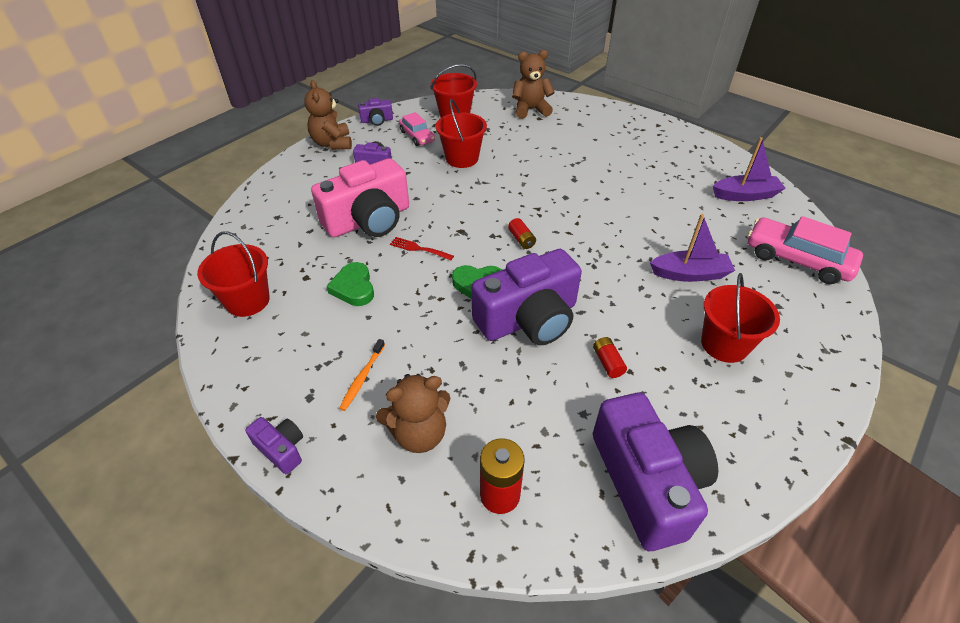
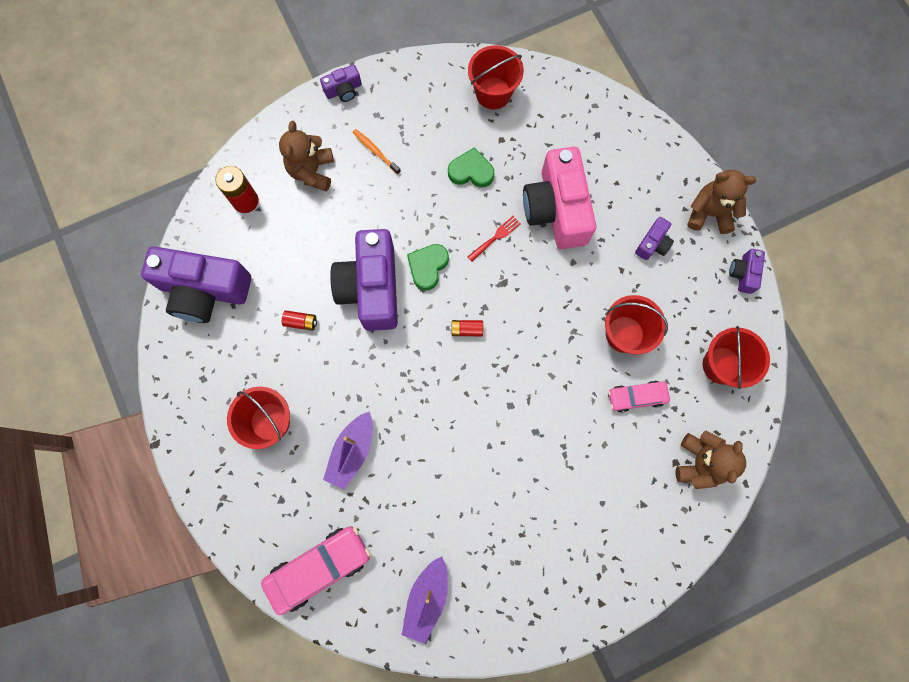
camera: 115 degrees right, 30 degrees up
(417, 136) = (689, 305): pink car -> pink car (636, 397)

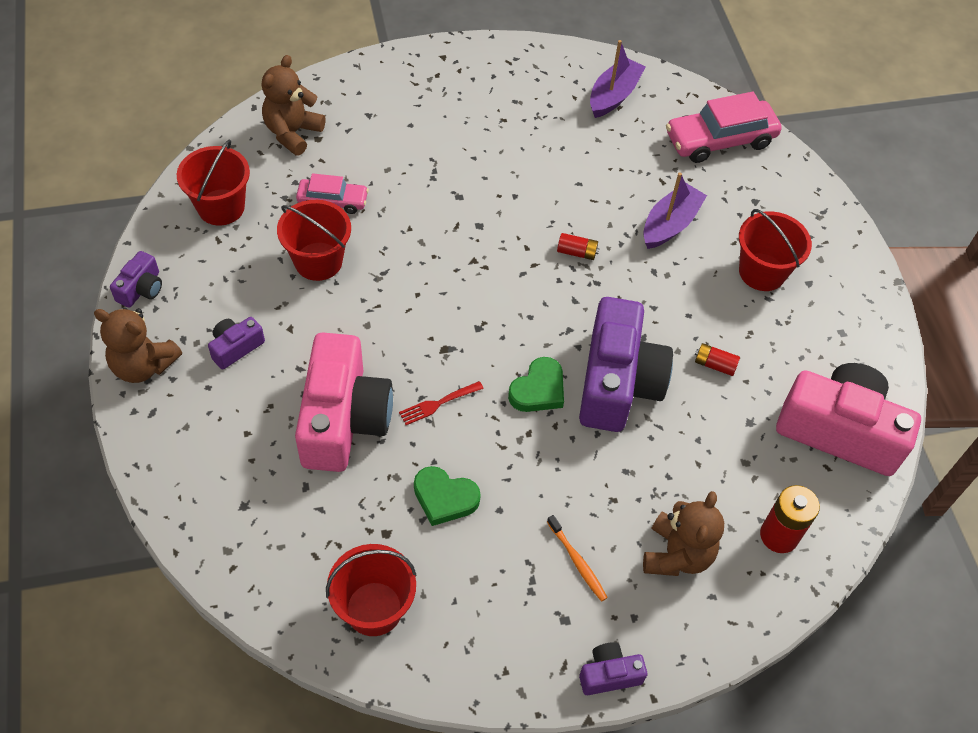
camera: 170 degrees left, 20 degrees down
(204, 290) = (839, 431): purple camera -> pink camera
(466, 330) = (508, 309): red battery -> red battery (577, 252)

